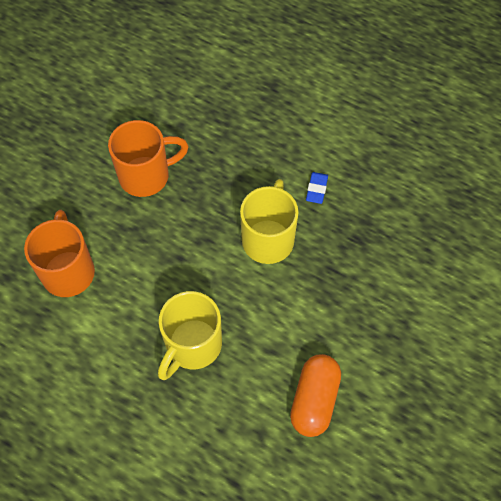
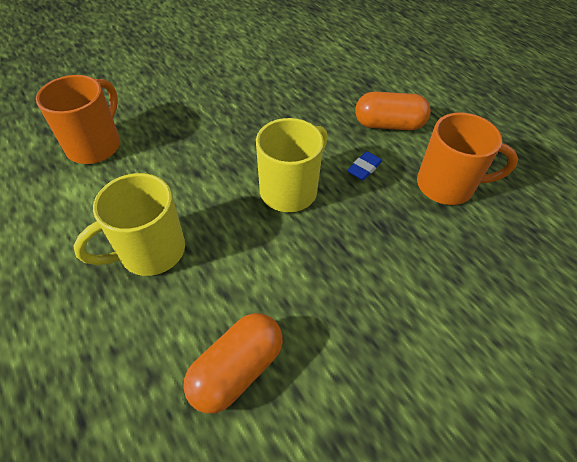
camera: 25 degrees right, 10 degrees down
(146, 176) = (216, 104): orange mug -> orange mug (447, 186)
(315, 132) = (388, 125): none -> orange capsule

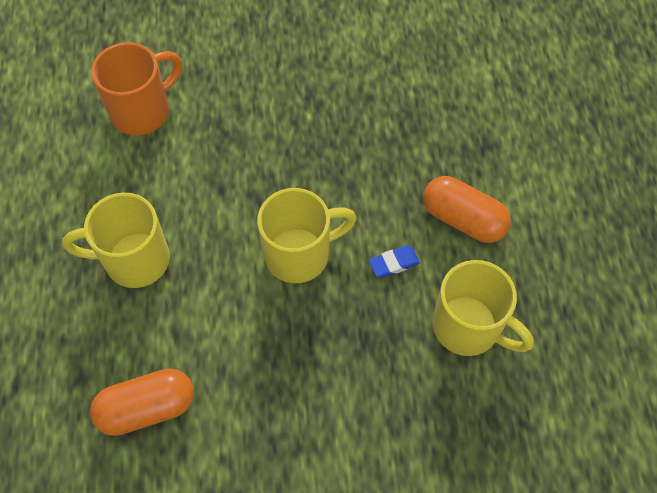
camera: 30 degrees right, 10 degrees up
(447, 186) = (469, 327): orange mug -> yellow mug

